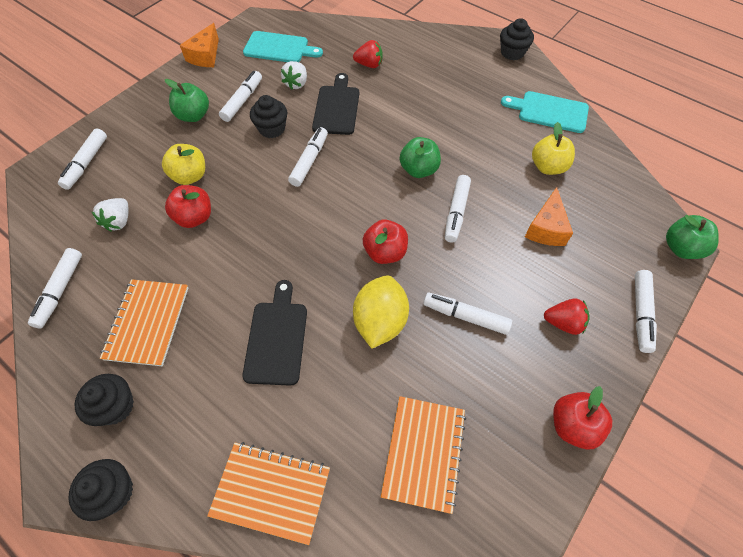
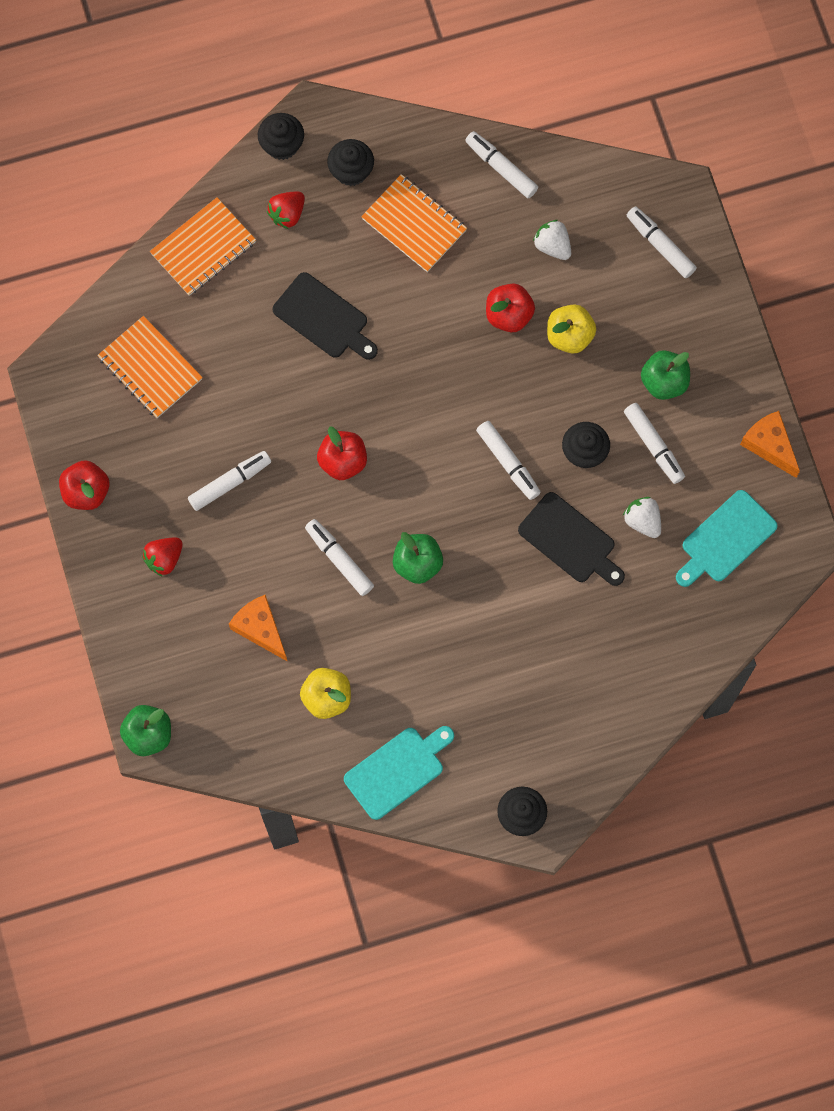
camera: 125 degrees right, 15 degrees up
(369, 65) = (619, 625): red strawberry -> red strawberry (287, 214)
(380, 321) = (277, 409): yellow lemon -> none
(641, 313) = (122, 632): white marker -> none

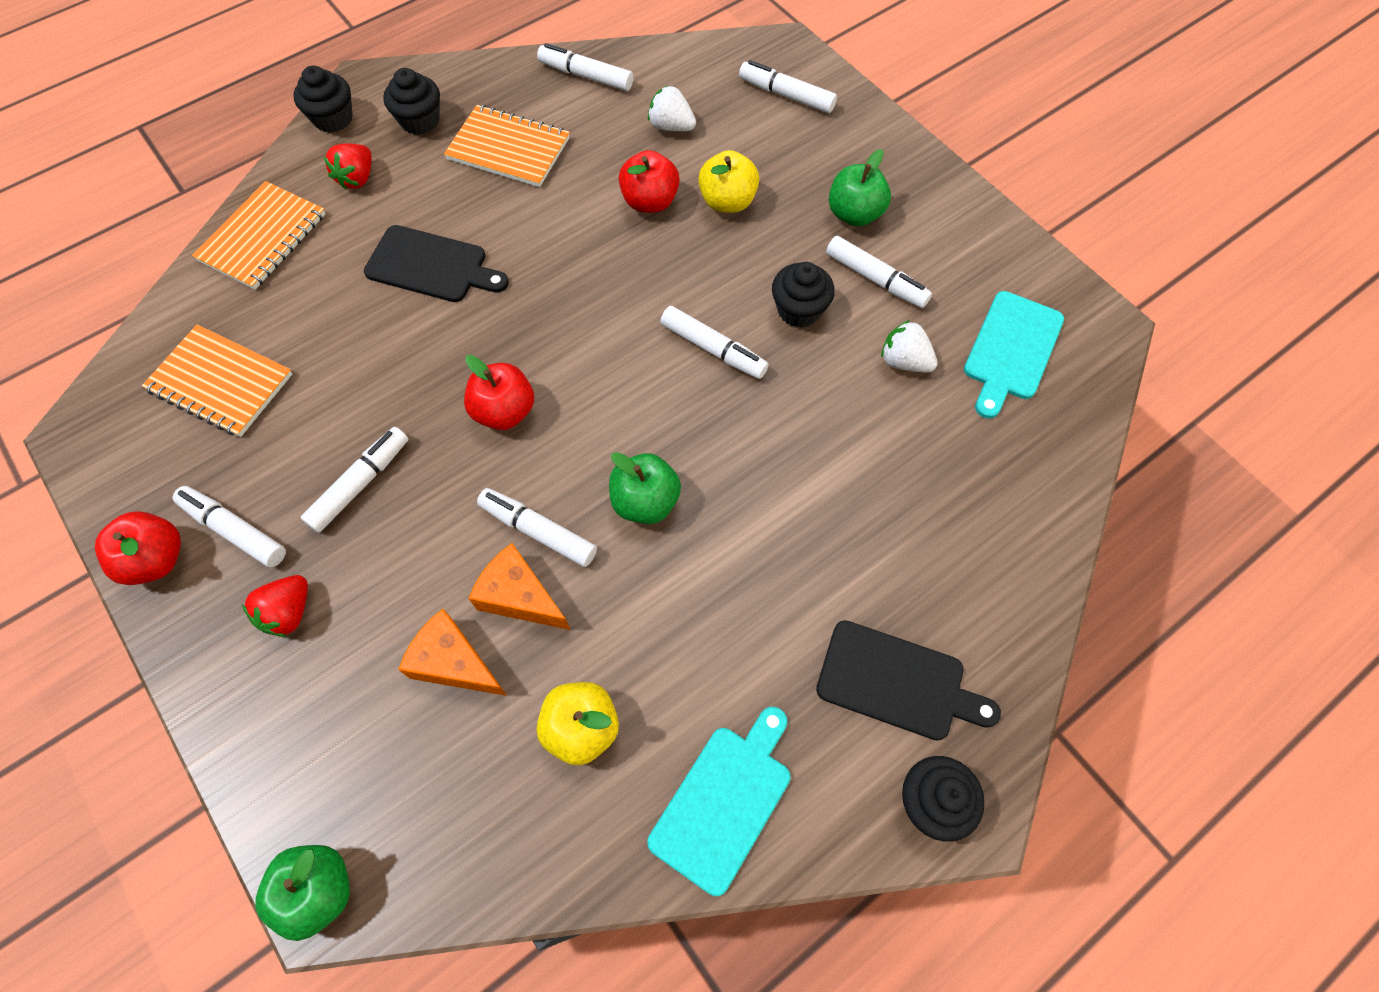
camera: 20 degrees left, 10 degrees down
(140, 488) = (235, 530): none -> white marker
(570, 540) = (828, 411): black cutting board -> black cutting board (897, 682)
(769, 445) = (1004, 240): orange cheese -> orange cheese (520, 597)

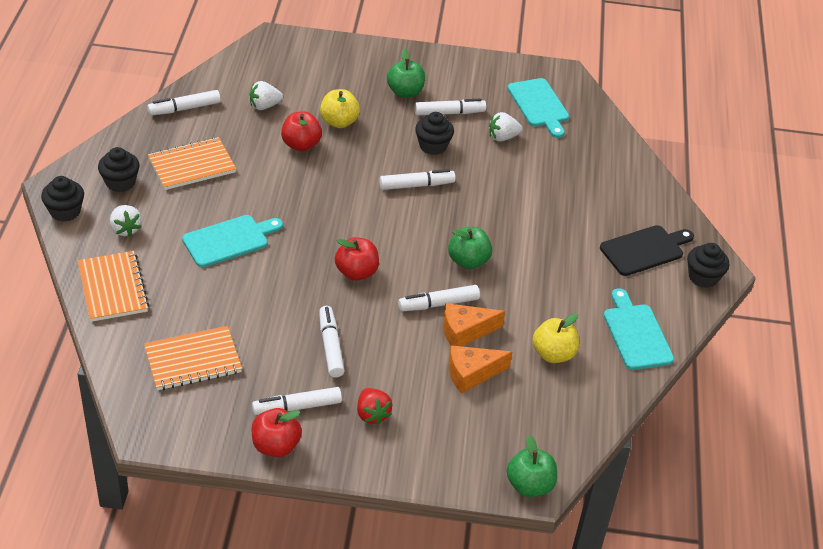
camera: 50 degrees left, 20 degrees down
(357, 178) = (125, 229): red strawberry -> white strawberry
(431, 265) = (229, 240): black cutting board -> turquoise cutting board
(786, 95) = (303, 59): white marker -> none

